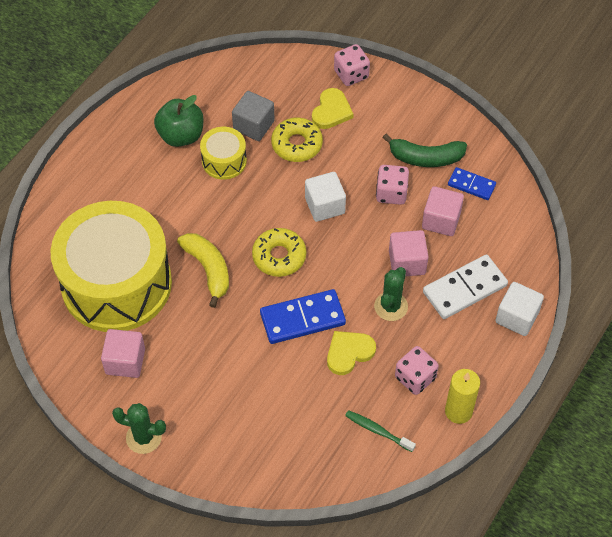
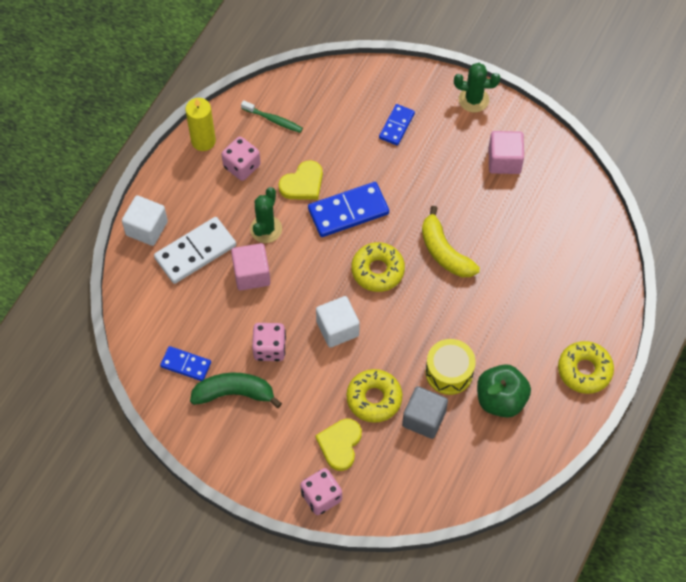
camera: 175 degrees right, 5 degrees up
(98, 153) = (584, 370): none -> yellow donut
(116, 283) = (529, 231): yellow drum -> none
(237, 412) = (396, 126): none -> blue domino
(441, 220) = (218, 322): pink cube -> none

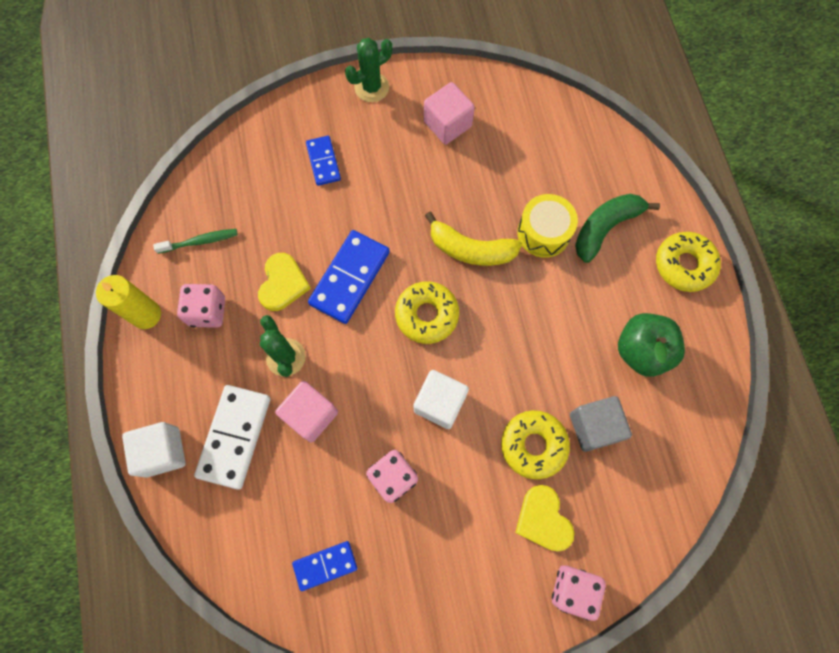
camera: 40 degrees left, 10 degrees up
(234, 393) = (399, 554): green banana -> green banana (605, 228)
(449, 372) = (575, 362): yellow drum -> yellow drum (543, 233)

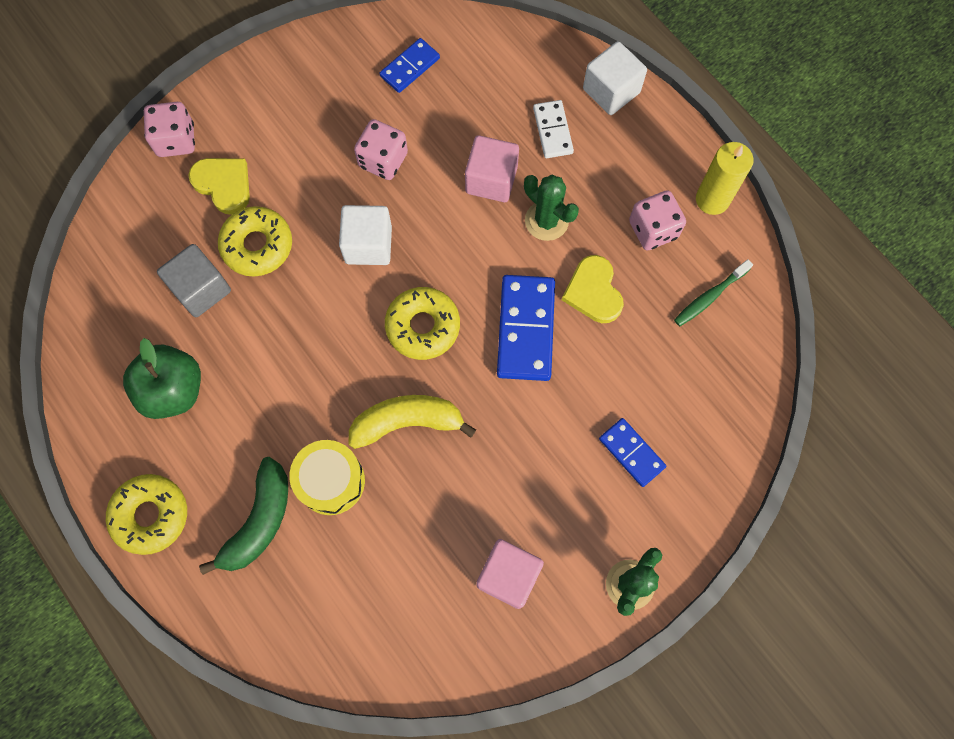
camera: 155 degrees right, 0 degrees up
(234, 436) = (553, 131): white domino -> white domino, size x0.59

